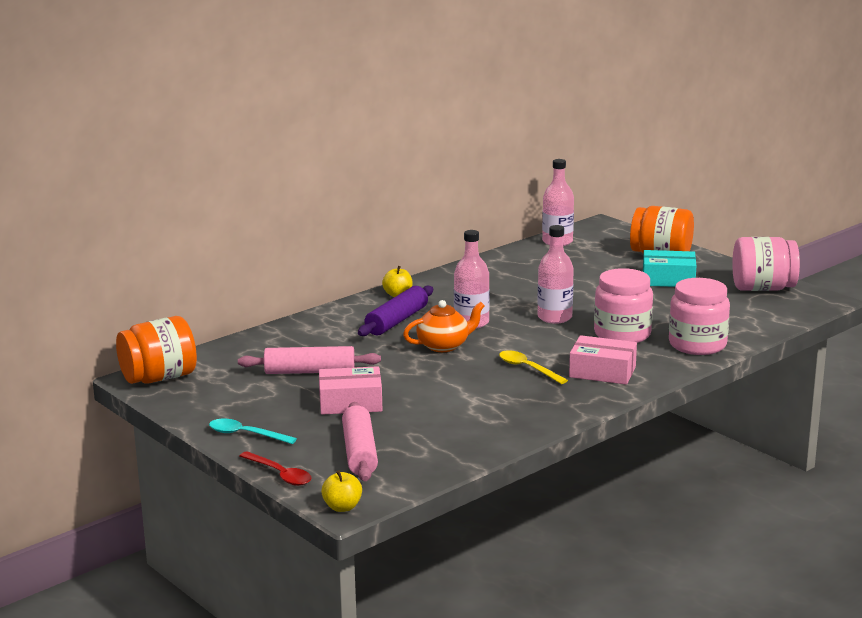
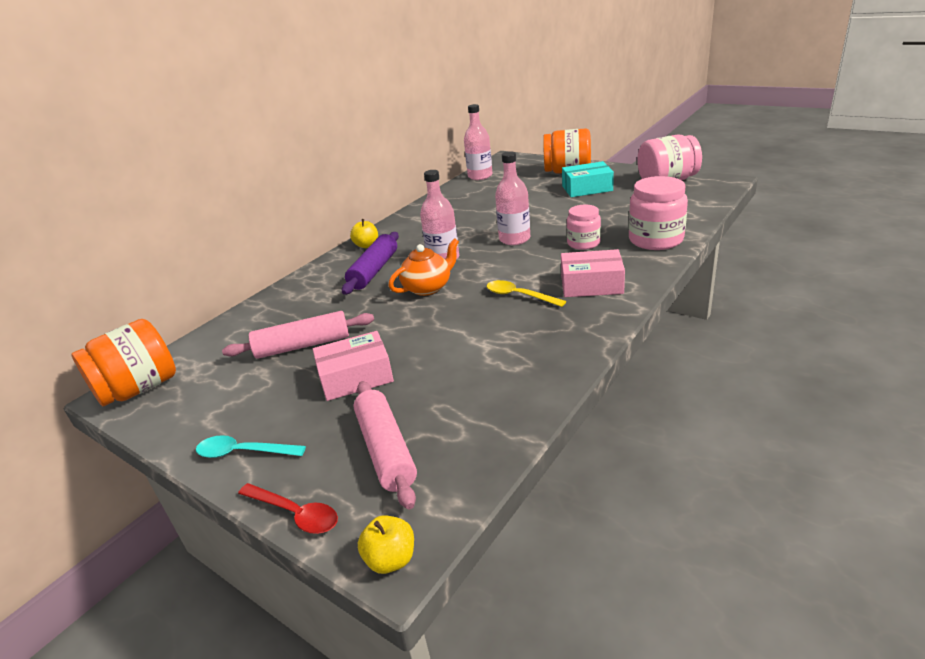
camera: 10 degrees left, 10 degrees up
(622, 334) = (583, 243): pink jar -> pink jar, size x0.63

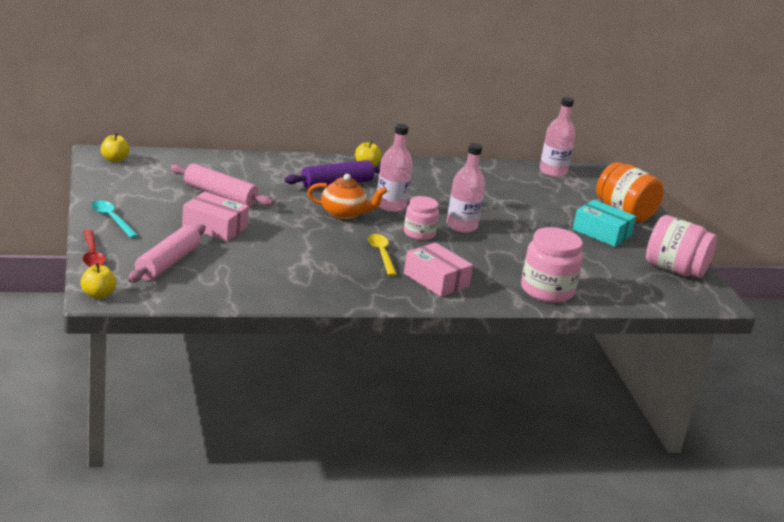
camera: 35 degrees right, 5 degrees down
(139, 389) = (114, 159): orange jar -> yellow apple
(583, 243) = (496, 259): pink jar -> pink jar (419, 233)

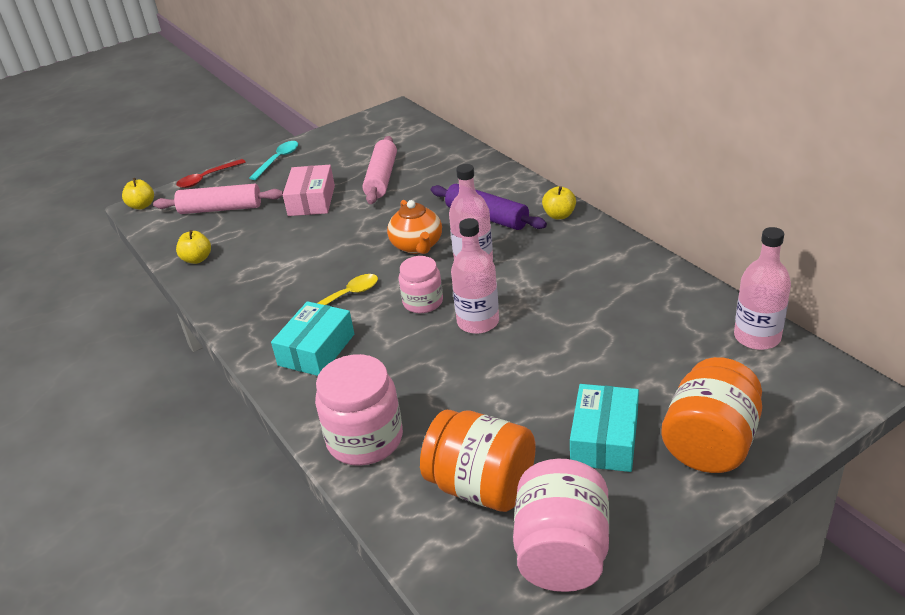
camera: 75 degrees right, 10 degrees up
(114, 159) = (393, 118): yellow apple -> yellow apple (197, 259)
(436, 280) = (316, 350): pink box -> turquoise box
(614, 272) = (481, 486): none -> orange jar

